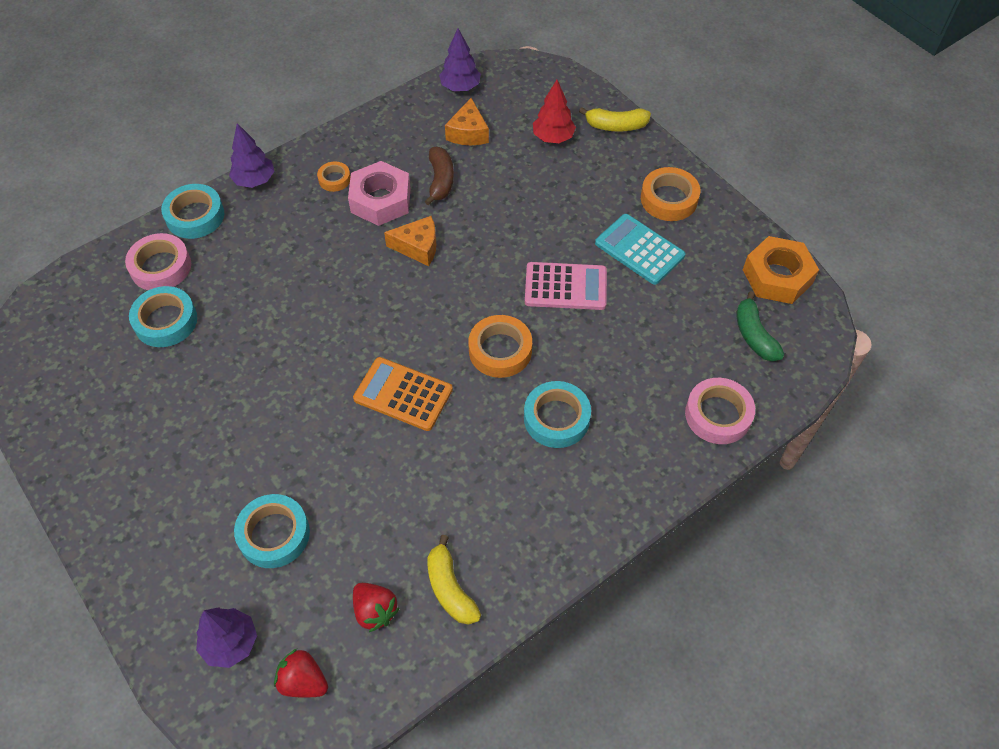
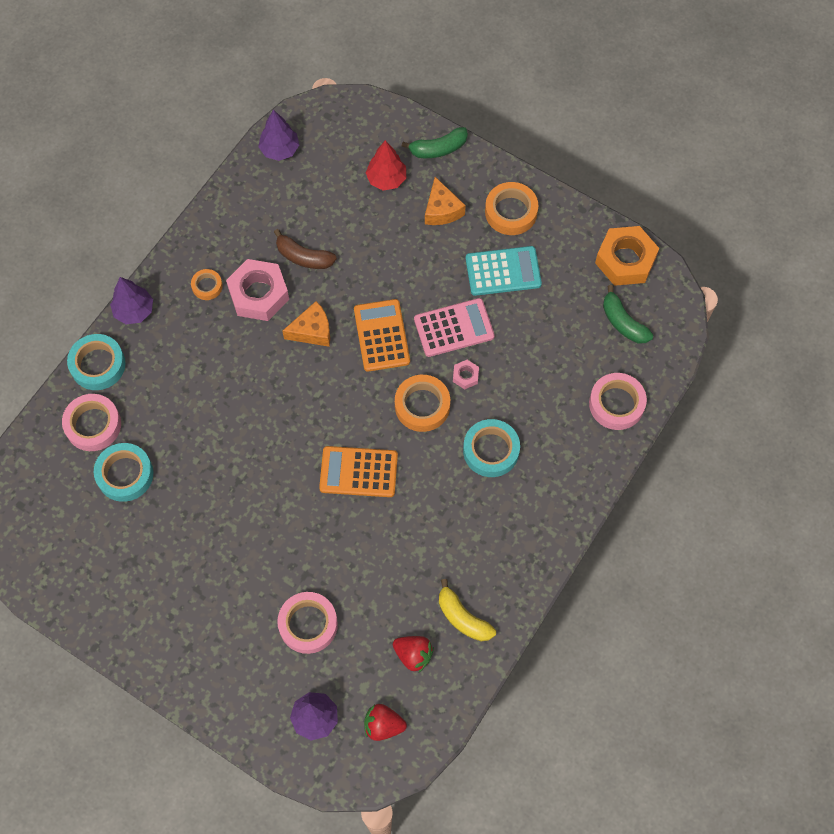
camera: 20 degrees left, 10 degrees up
(274, 534) = (308, 624): turquoise tape -> pink tape
(440, 181) = (304, 257): brown banana -> brown banana turned 135 degrees clockwise
(468, 133) = (308, 198): orange cheese -> orange cheese (441, 210)
(486, 272) = (381, 335): none -> orange calculator
(559, 336) = (465, 376): none -> pink nut
(616, 126) = (438, 149): yellow banana -> green banana
(639, 249) = (503, 271): turquoise calculator -> turquoise calculator turned 150 degrees clockwise

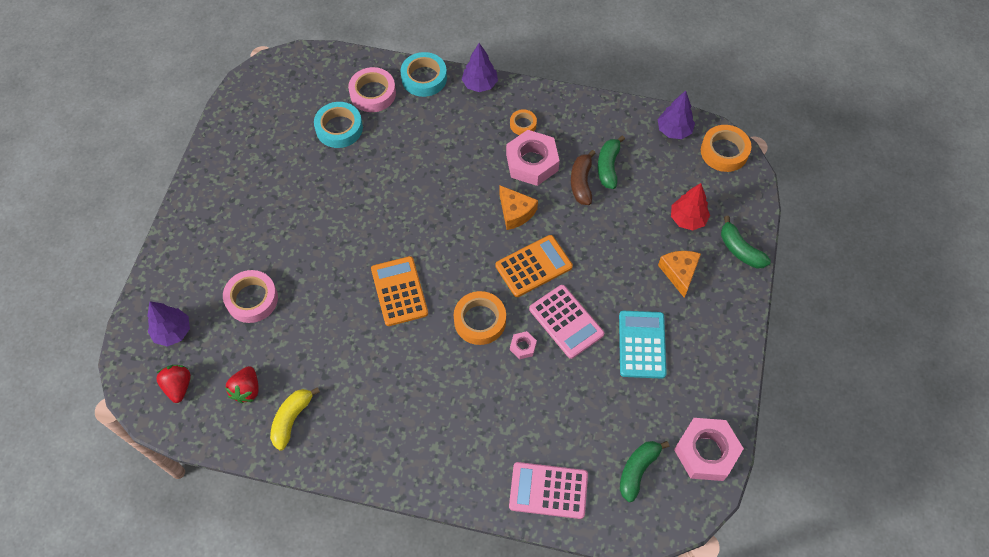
camera: 70 degrees right, 5 degrees down
(296, 225) = (608, 167): none -> green banana
(441, 210) = (679, 273): orange cheese -> orange cheese turned 120 degrees clockwise
(491, 450) = (458, 392): turquoise tape -> none
(503, 271) = (642, 344): turquoise calculator -> turquoise calculator turned 150 degrees counterclockwise
(511, 212) = (706, 331): orange tape -> orange tape (724, 151)
(616, 404) = (548, 490): pink tape -> pink calculator
(625, 260) = (706, 452): orange nut -> pink nut

